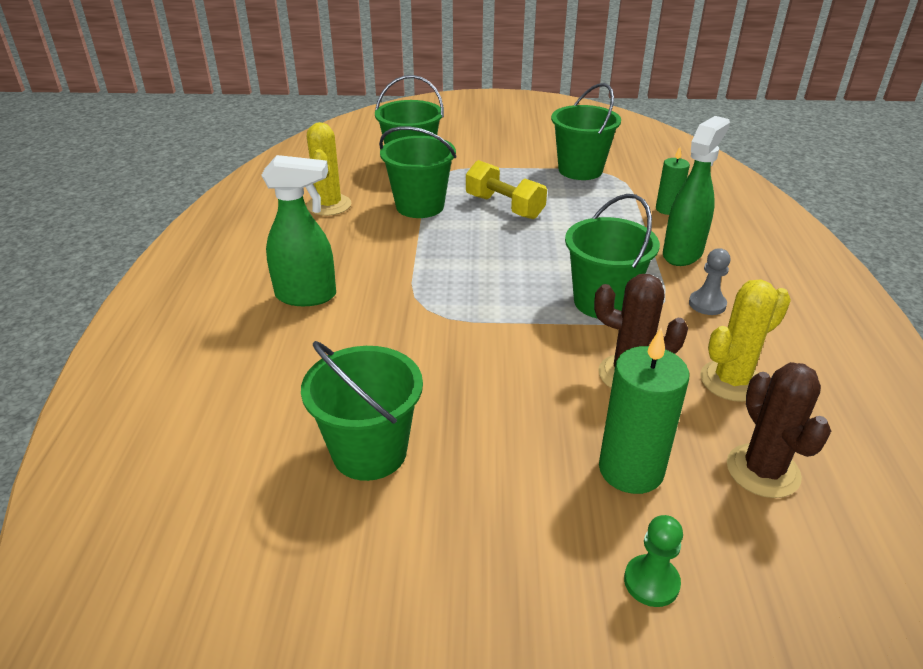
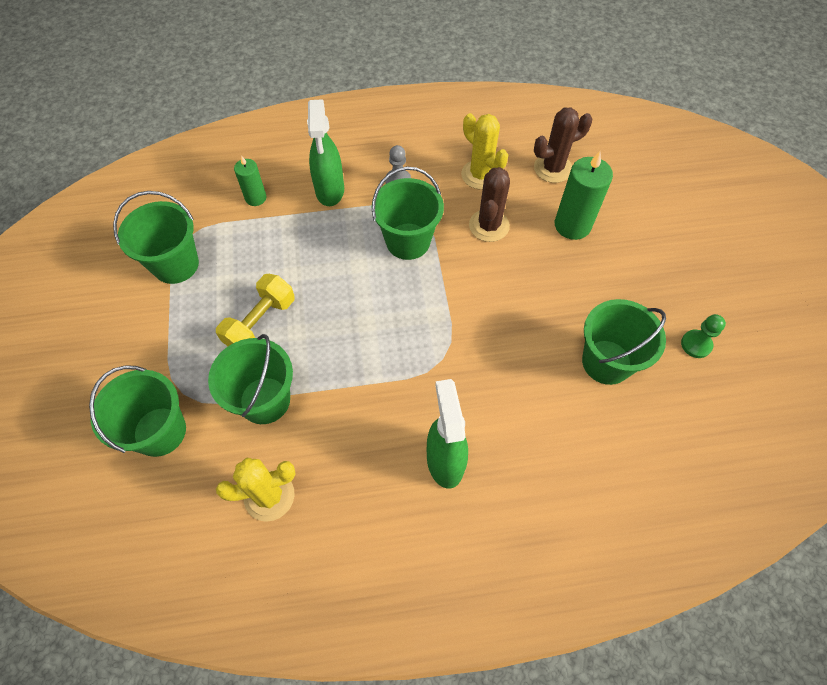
camera: 100 degrees left, 25 degrees up
(651, 582) = (643, 217): green pawn -> green pawn (696, 344)
(683, 253) = (330, 191): green spray bottle -> green spray bottle turned 120 degrees counterclockwise

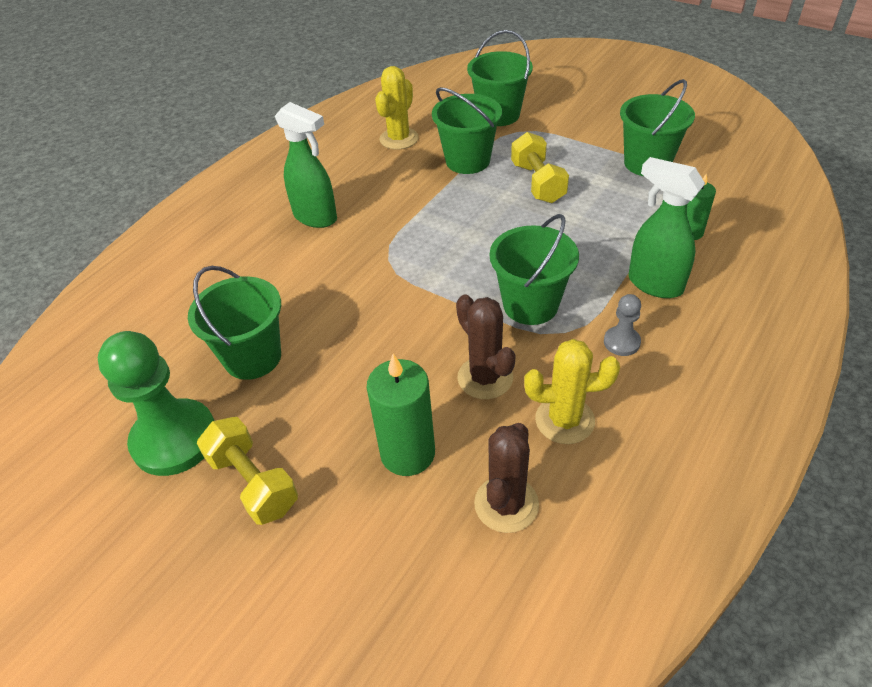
camera: 135 degrees right, 15 degrees down
(666, 278) = (253, 483): none -> yellow dumbbell
(696, 344) = (175, 439): green pawn -> green pawn, size x2.18

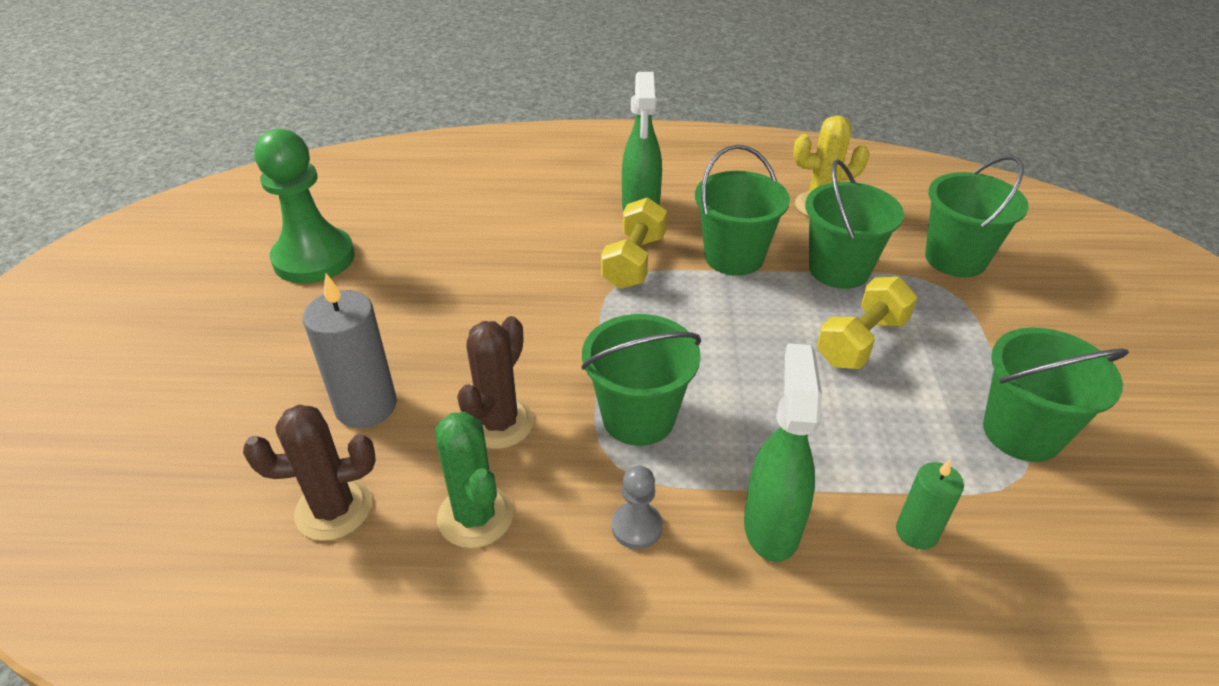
camera: 55 degrees right, 5 degrees down
(253, 357) = (429, 256): green bucket -> green bucket (734, 257)
(253, 483) = (287, 322): yellow dumbbell -> yellow dumbbell (634, 261)
(407, 453) = (366, 406): green candle -> grey candle
(564, 420) = (475, 516): yellow cactus -> green cactus

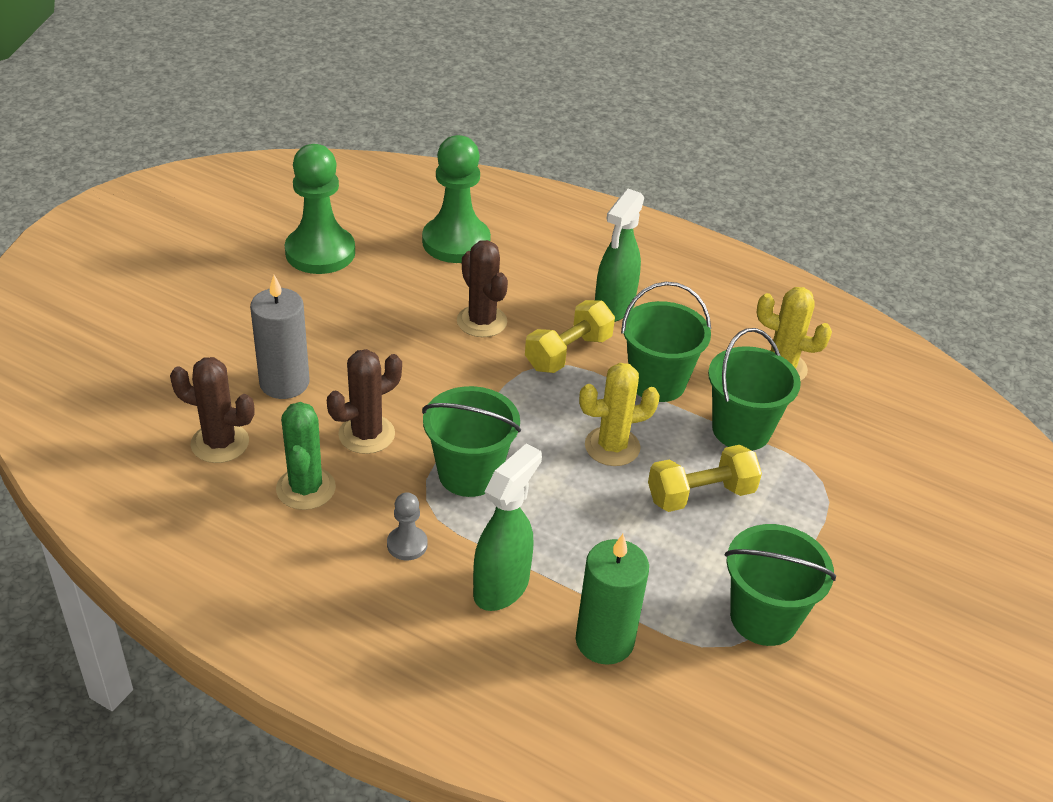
camera: 25 degrees right, 0 degrees up
(449, 202) = (456, 242): none -> green pawn
(530, 264) = (482, 321): none -> brown cactus
(747, 331) = (612, 447): none -> yellow cactus
(916, 532) = (604, 641): green candle -> green candle, size x1.69
(955, 259) = (861, 464): green bucket -> none

